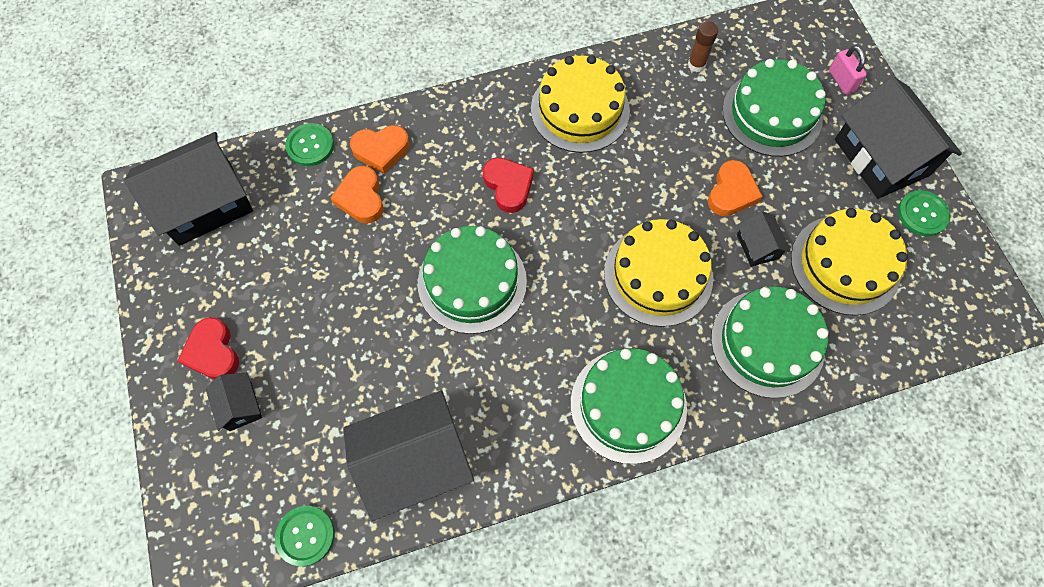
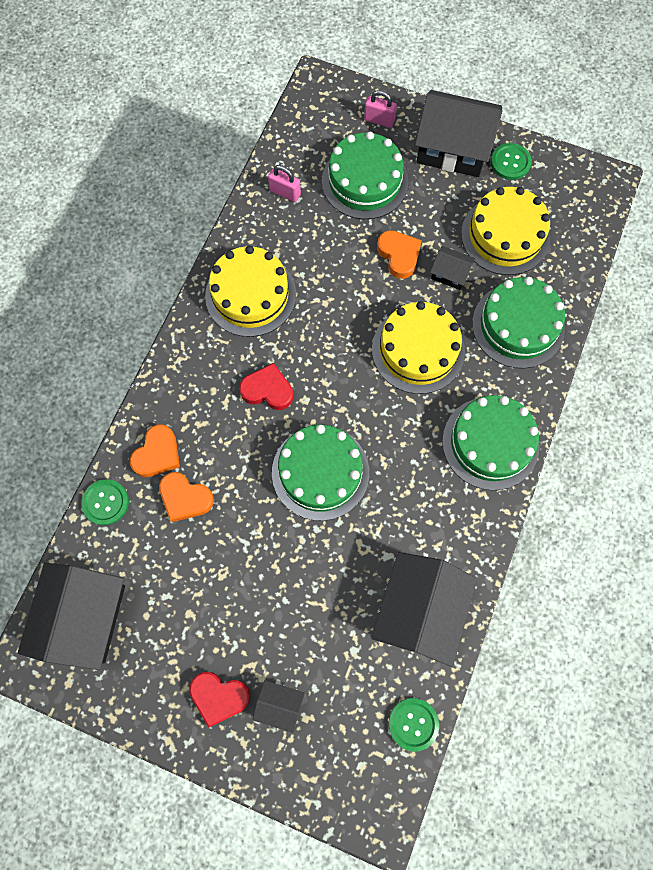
camera: 50 degrees left, 5 degrees up
(696, 65) = (285, 193): brown glue stick -> pink padlock

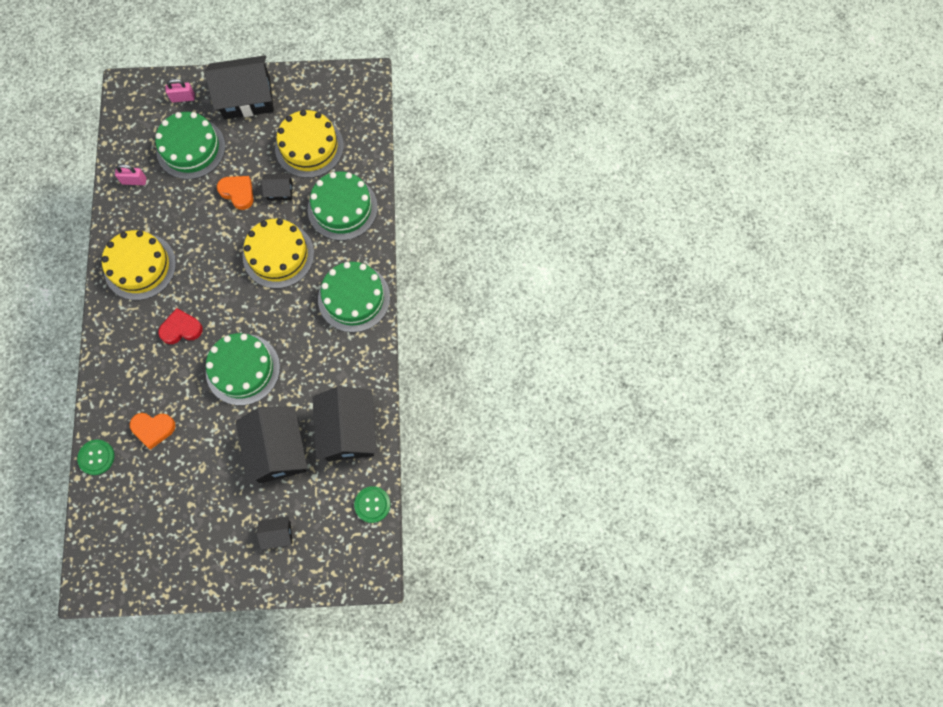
camera: 25 degrees left, 0 degrees up
(84, 618) = (116, 540): black house -> black house (277, 450)
(157, 454) = (120, 408): orange heart -> none
(219, 697) = (234, 548): red heart -> none
(510, 162) = (292, 91): green button -> none

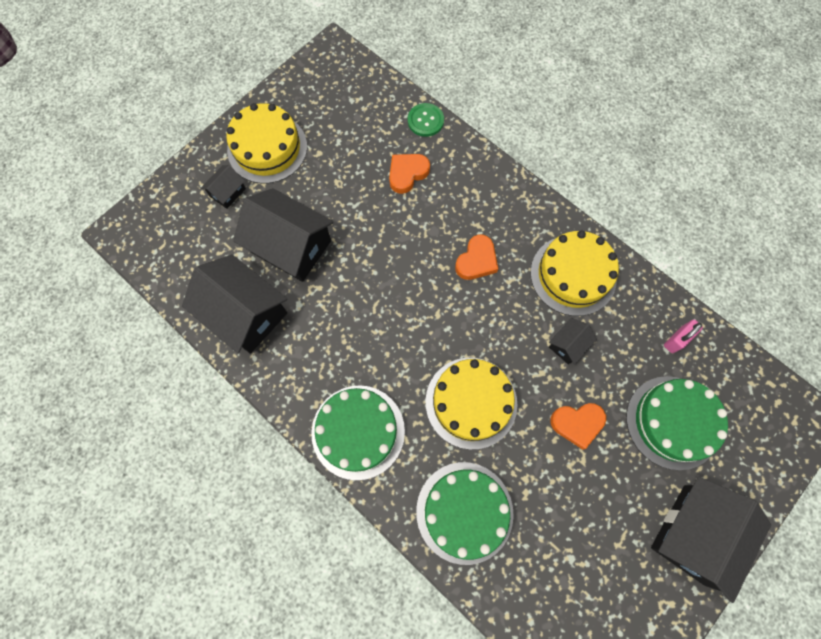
camera: 135 degrees right, 0 degrees up
(181, 329) = (476, 260): red heart -> orange heart
(183, 98) = (748, 466): pink padlock -> none
(243, 369) = (388, 278): green cake -> none
(280, 191) = (542, 466): black house -> black house (568, 345)
(309, 147) = (570, 545): yellow cake -> yellow cake (267, 148)
(372, 504) = (168, 277): green button -> none

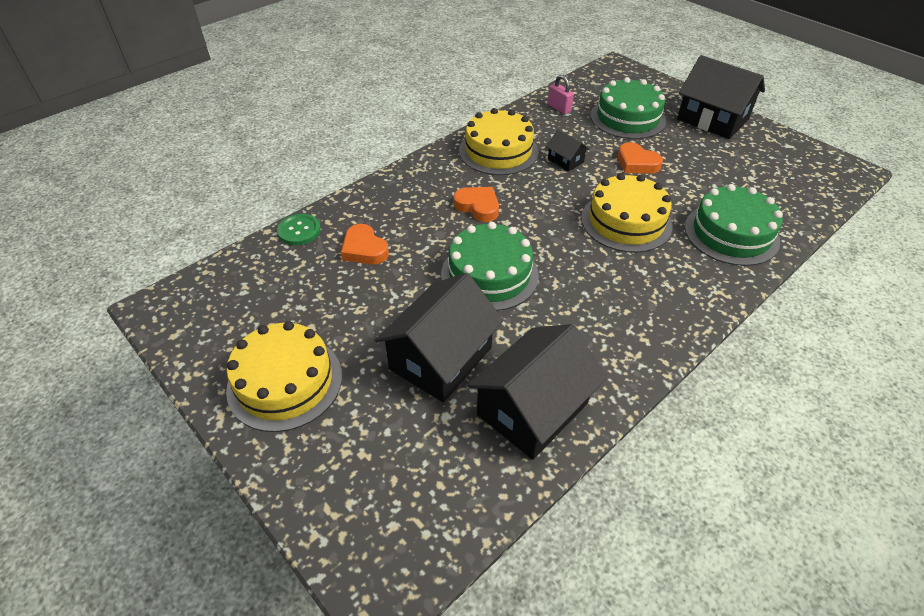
camera: 85 degrees left, 25 degrees down
(227, 192) = (344, 431): black house -> none
(358, 431) = (669, 304): green cake -> green cake (489, 274)
(577, 423) = (636, 163): orange heart -> orange heart turned 135 degrees clockwise

